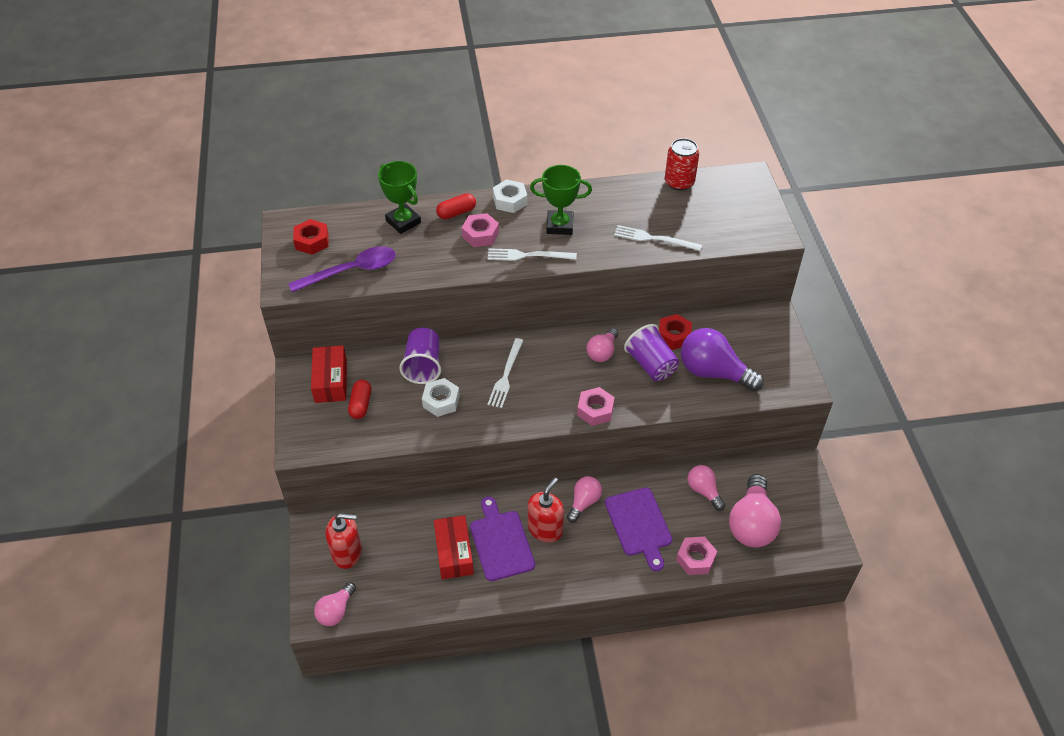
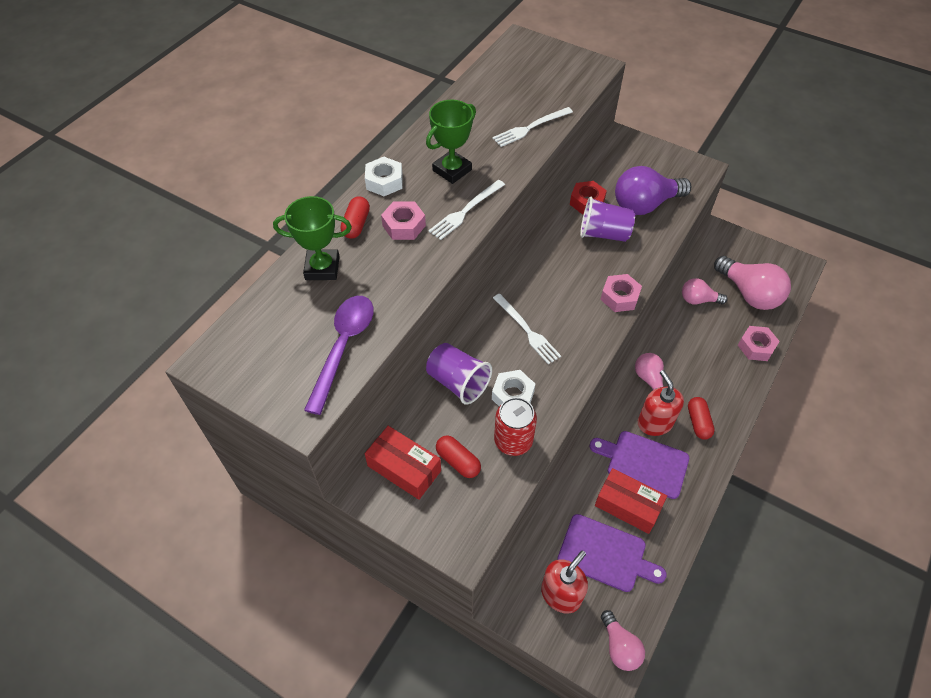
camera: 50 degrees left, 5 degrees up
(312, 241) = (263, 355): red nut -> none
(574, 558) = (698, 422): none -> red capsule
(602, 352) = (562, 253): pink light bulb -> none
(639, 525) = (699, 359): purple cutting board -> purple cutting board (606, 554)
(679, 182) = (483, 77): red can -> red can (513, 441)

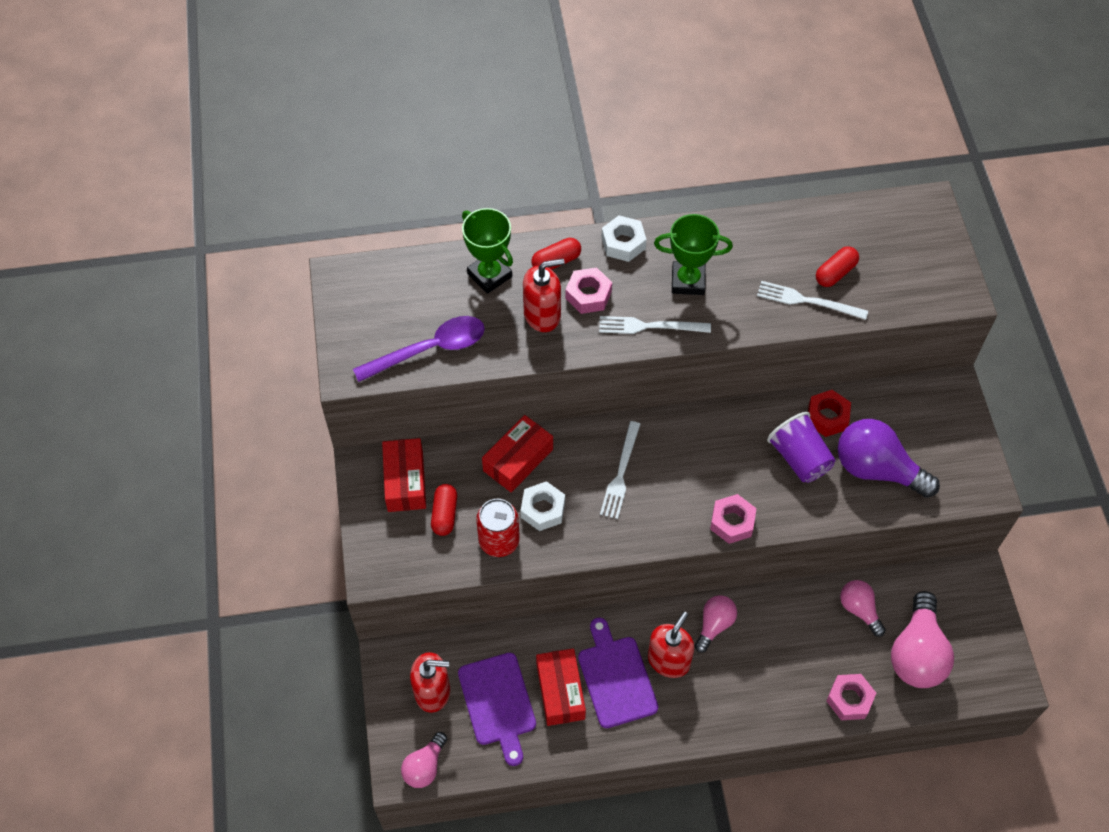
camera: 50 degrees right, 5 degrees up
(391, 260) = (542, 315): none -> red soap dispenser
(458, 382) = (518, 460): purple cup -> red box
(698, 422) = (704, 698): red capsule -> red capsule (835, 273)

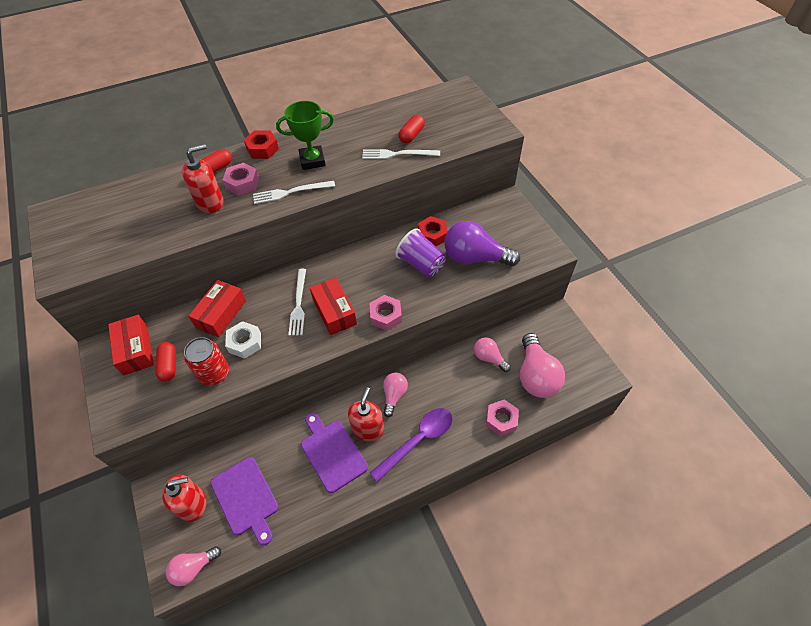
camera: 15 degrees left, 5 degrees down
(425, 766) = (194, 568): pink light bulb -> pink light bulb turned 45 degrees clockwise
(430, 349) = (125, 243): purple spoon -> purple spoon (418, 440)
(489, 275) = (167, 187): green trophy -> none
(560, 691) = (292, 475): red box -> red box (334, 312)
(623, 243) = (262, 149): white nut -> red nut

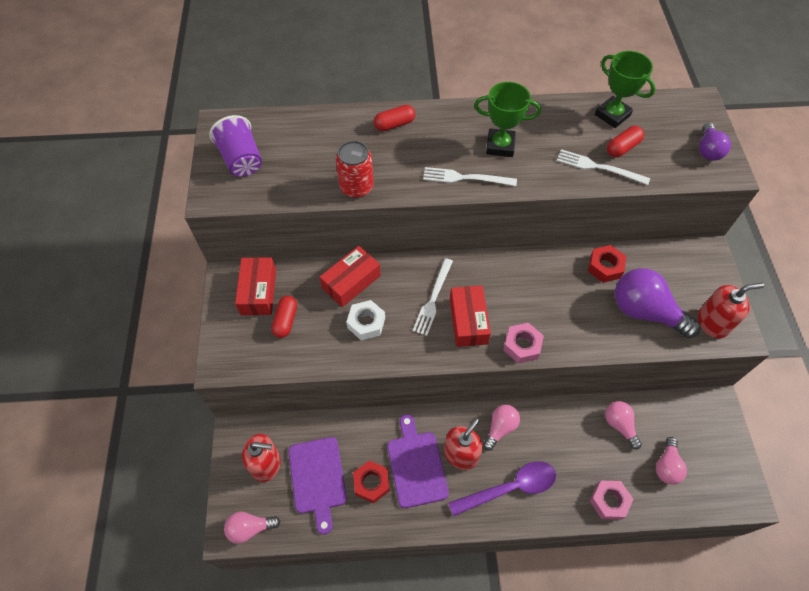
camera: 20 degrees right, 5 degrees up
(210, 202) = (378, 163): red soap dispenser -> red soap dispenser (712, 323)
(214, 373) = (327, 346): red can -> red can (356, 187)
(242, 183) = (417, 151): pink nut -> none
(262, 149) = (450, 114): red nut -> red nut (371, 483)
(396, 114) = (612, 115): none -> green trophy
(421, 264) = (581, 298): purple cup -> purple cup (241, 160)
(477, 119) = (708, 150): none -> purple light bulb
(536, 376) = (666, 466): pink light bulb -> pink light bulb, size x0.57

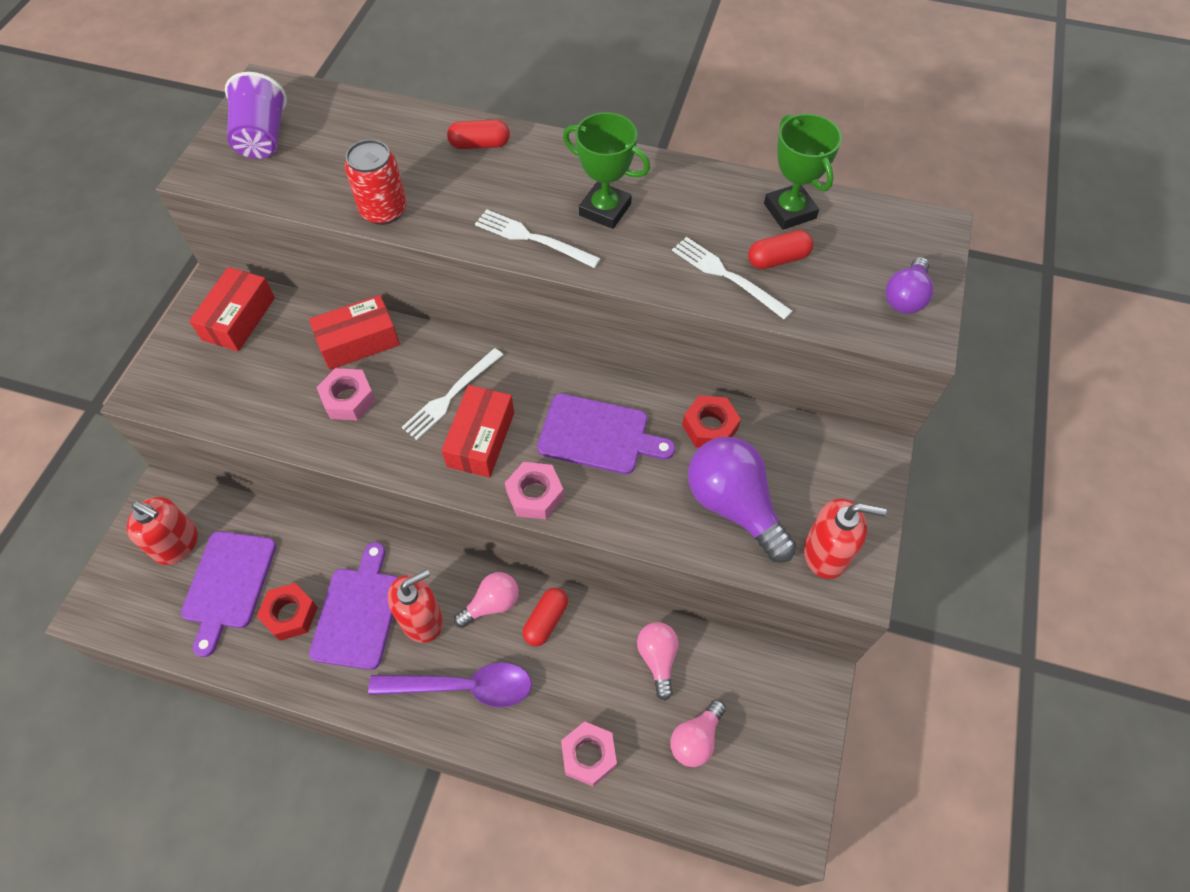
camera: 20 degrees right, 0 degrees up
(250, 528) = (117, 615): pink light bulb -> none
(286, 321) = (252, 364): red capsule -> red capsule (546, 620)
(366, 323) = (348, 399): white nut -> pink nut
(540, 294) = (598, 435): none -> purple cutting board

